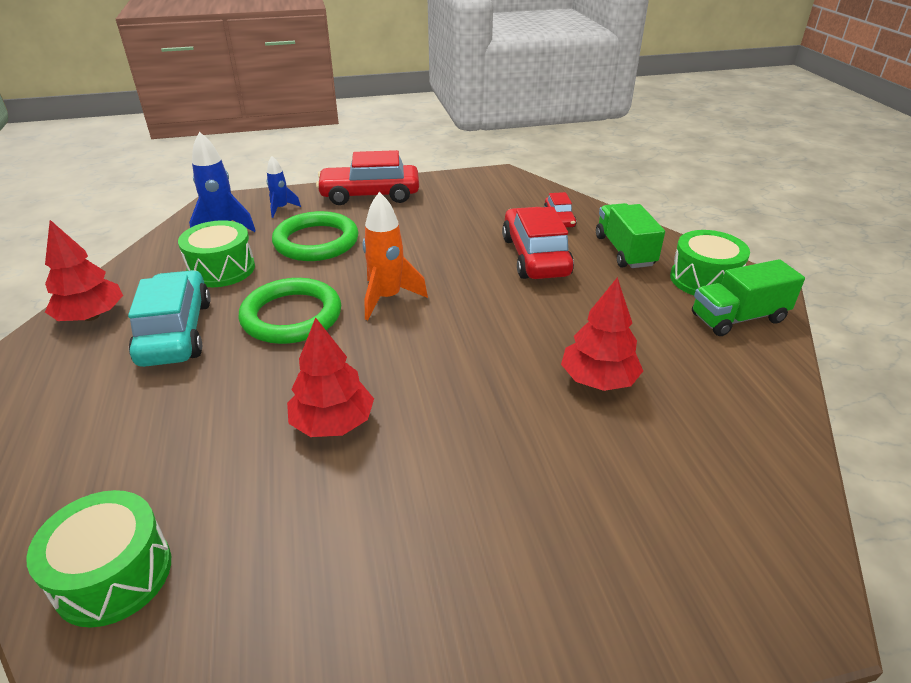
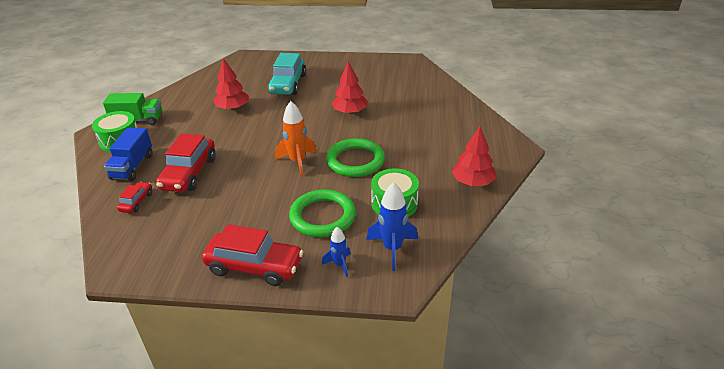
camera: 160 degrees left, 0 degrees up
(113, 574) = (429, 87): green drum -> none
(175, 332) = (420, 163): turquoise car -> turquoise car (288, 84)
(624, 251) = (132, 166): green truck -> blue truck

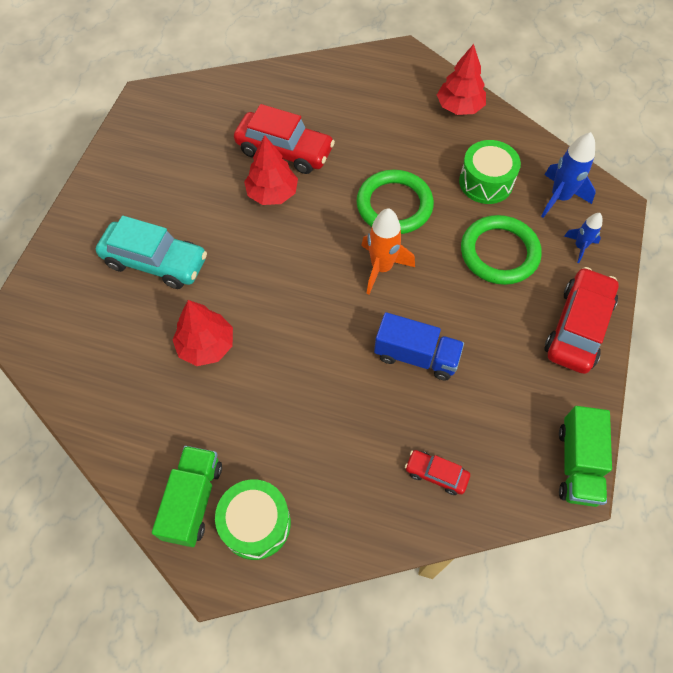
camera: 80 degrees left, 25 degrees up
(131, 271) = (577, 464): none -> green truck
(132, 166) = (342, 491): blue truck -> blue truck (416, 356)
(189, 173) = (379, 405): red car -> red car (284, 151)

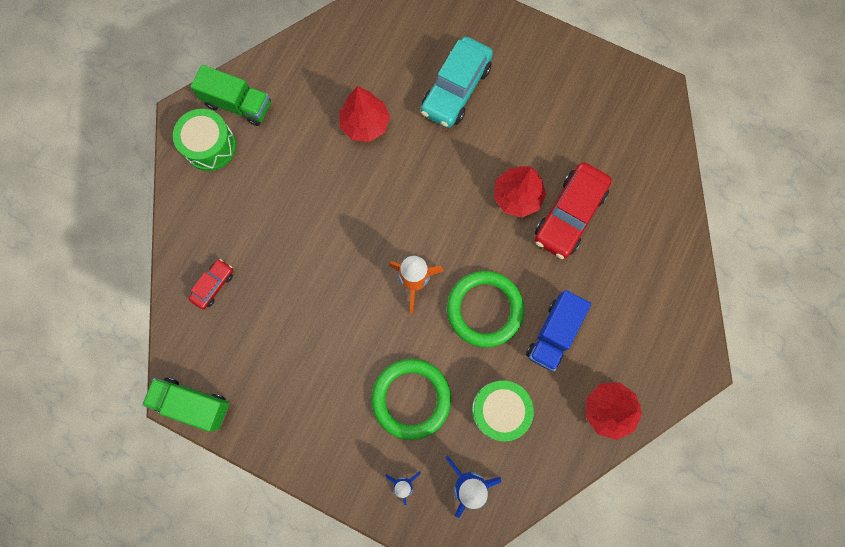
camera: 100 degrees right, 15 degrees up
(416, 356) = (319, 293): blue truck -> blue truck (553, 333)
(577, 327) = (316, 449): red car -> none

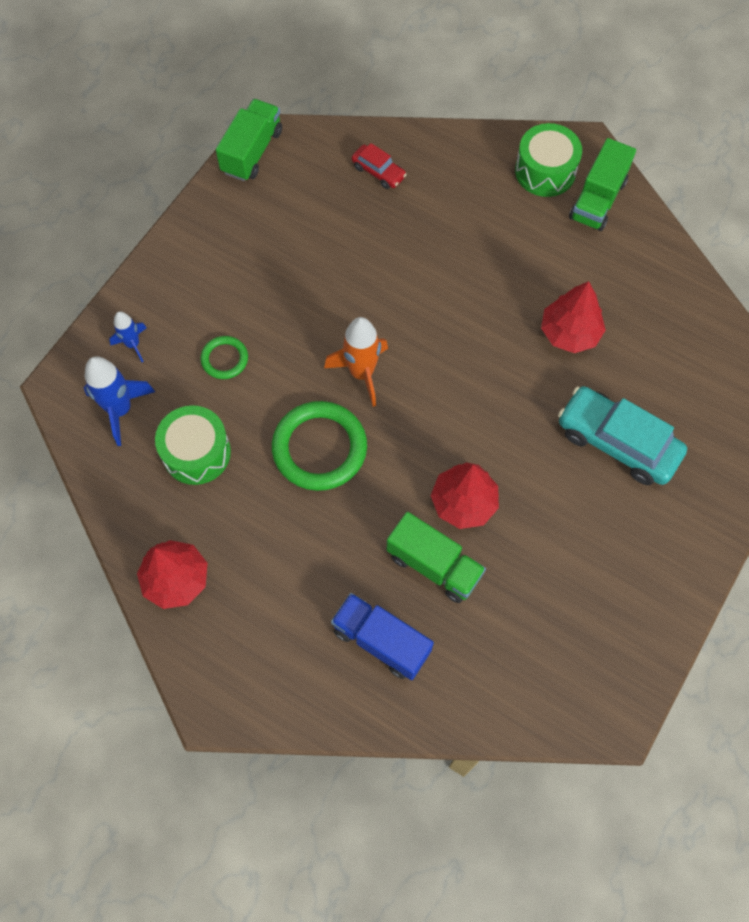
camera: 95 degrees right, 10 degrees down
(411, 398) = (224, 359): green ring -> green ring, size x0.52
(553, 333) = (279, 525): blue truck -> blue truck (381, 641)
(569, 215) = (434, 565): red car -> green truck

